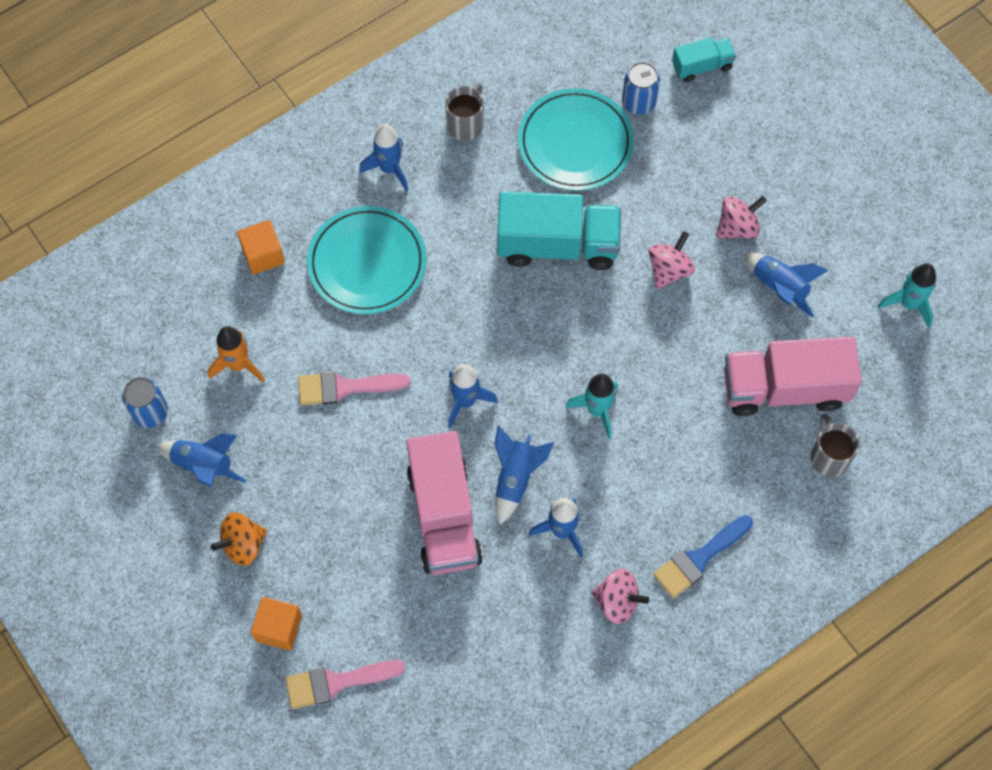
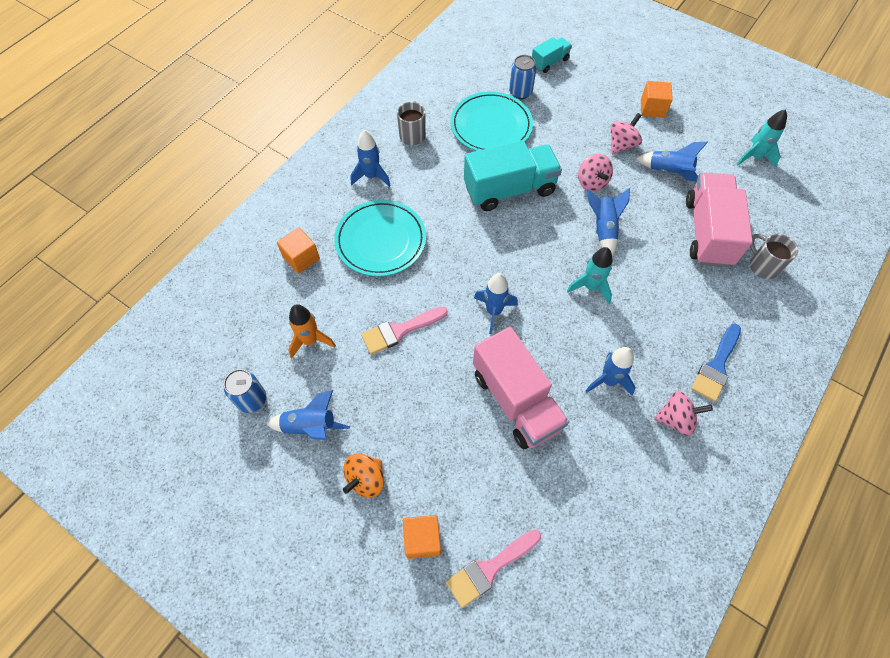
camera: 20 degrees left, 5 degrees down
(515, 478) = (556, 354): blue rocket -> blue rocket (603, 229)
(669, 270) = (592, 182): pink spinning top -> pink spinning top turned 150 degrees clockwise
(784, 388) = (708, 232): pink truck -> pink truck turned 120 degrees clockwise
(808, 185) = (652, 108): none -> orange cube

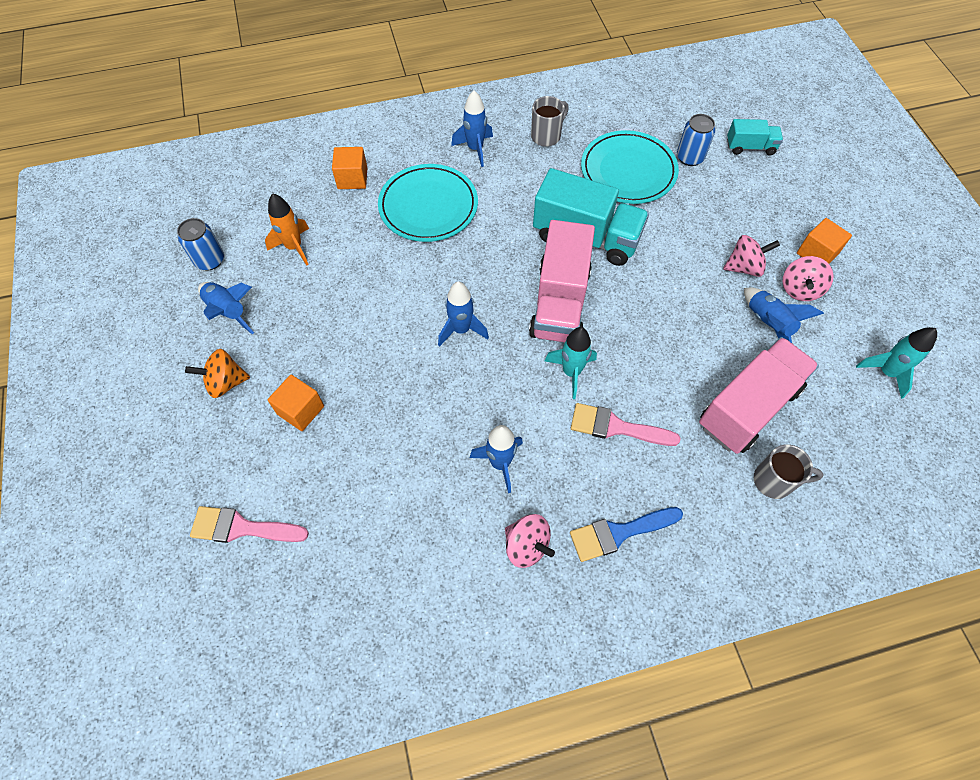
camera: 40 degrees right, 0 degrees up
(399, 331) = (368, 289): pink brush -> pink brush (616, 427)
(422, 539) = (218, 461): orange cube -> orange cube (300, 410)
(516, 400) = (402, 416): pink truck -> pink truck (559, 302)
(592, 182) = (674, 282): pink spinning top -> pink spinning top (799, 289)
(603, 229) = (639, 331): blue rocket -> none
(762, 266) = (774, 481): grey mug -> grey mug turned 90 degrees clockwise

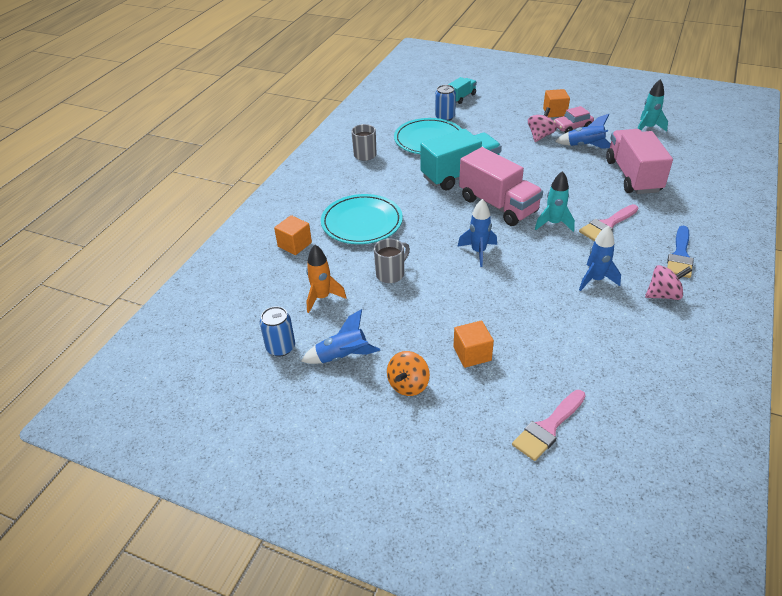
camera: 50 degrees left, 20 degrees down
(475, 149) = (339, 184): blue rocket -> none
(774, 481) = (686, 189): grey mug -> grey mug (391, 274)
(799, 289) = (572, 127): pink spinning top -> pink car

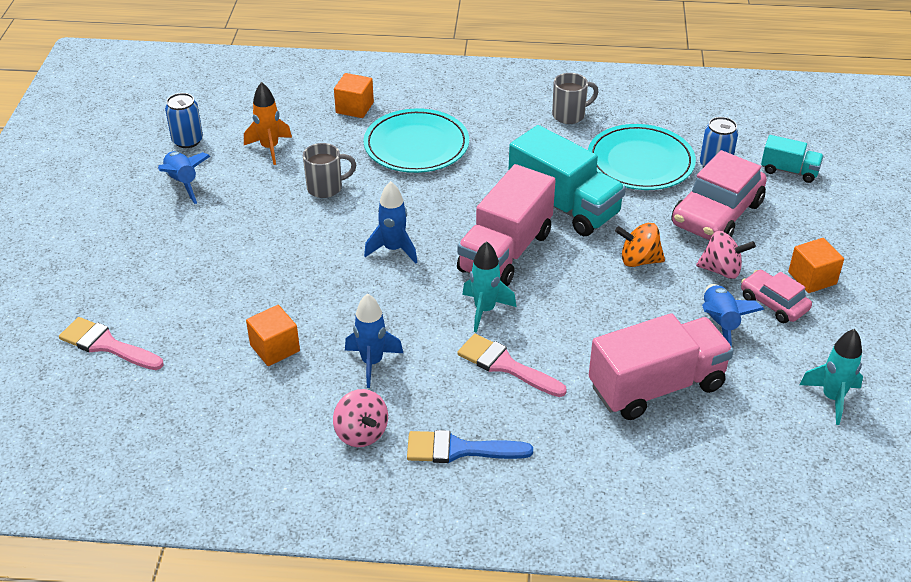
camera: 70 degrees right, 0 degrees up
(391, 274) = (326, 188): grey mug -> grey mug turned 45 degrees counterclockwise
(408, 385) = (151, 235): orange spinning top -> orange spinning top (638, 260)
(472, 354) = (207, 272): orange cube -> orange cube (275, 348)
(490, 126) = (716, 214): none -> pink car

